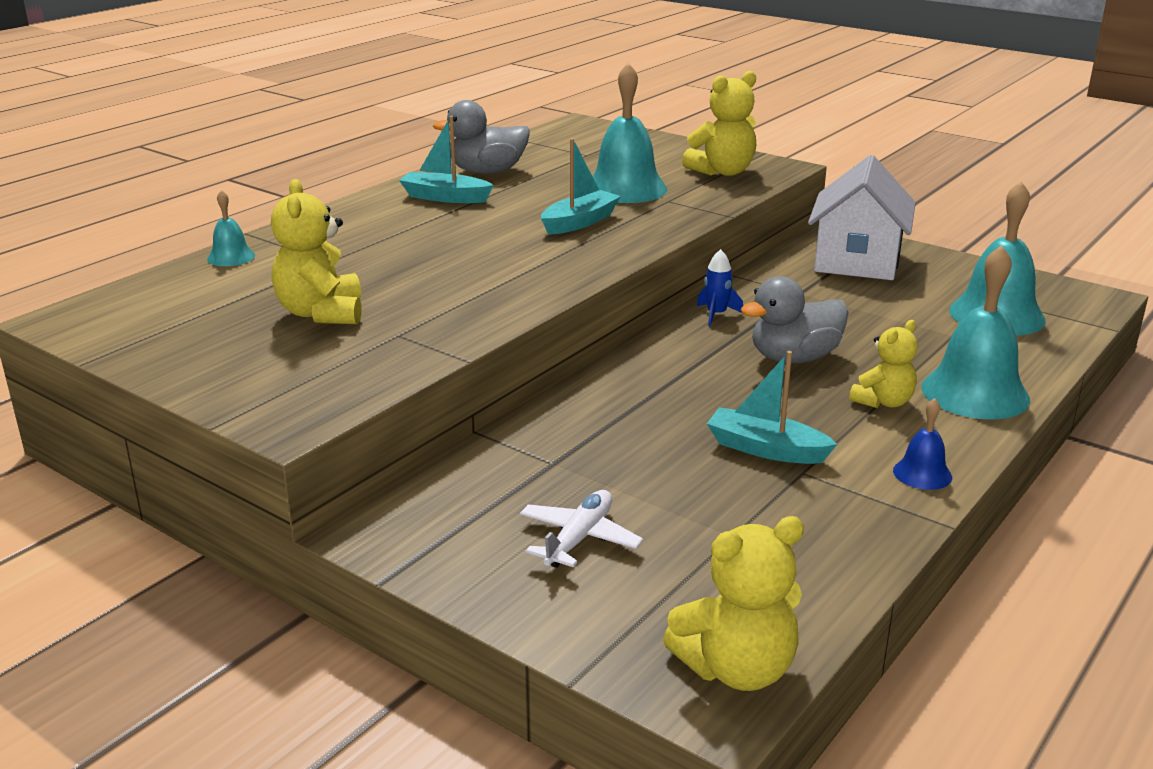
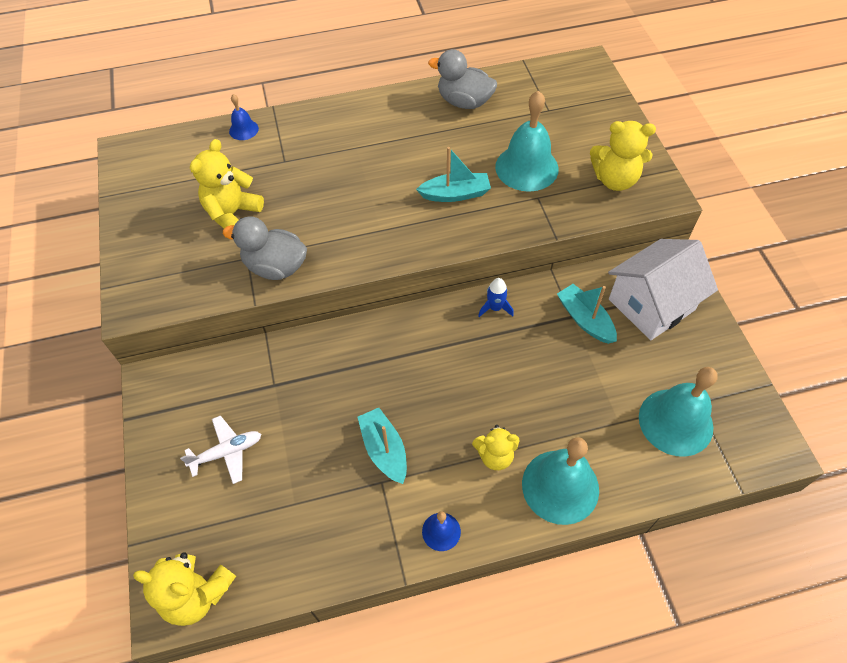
camera: 40 degrees right, 30 degrees up
(231, 257) = (243, 129): turquoise bell -> blue bell
(445, 197) = (409, 121): turquoise boat -> turquoise boat (585, 319)
(794, 358) = (492, 380): grey duck -> grey duck (275, 267)

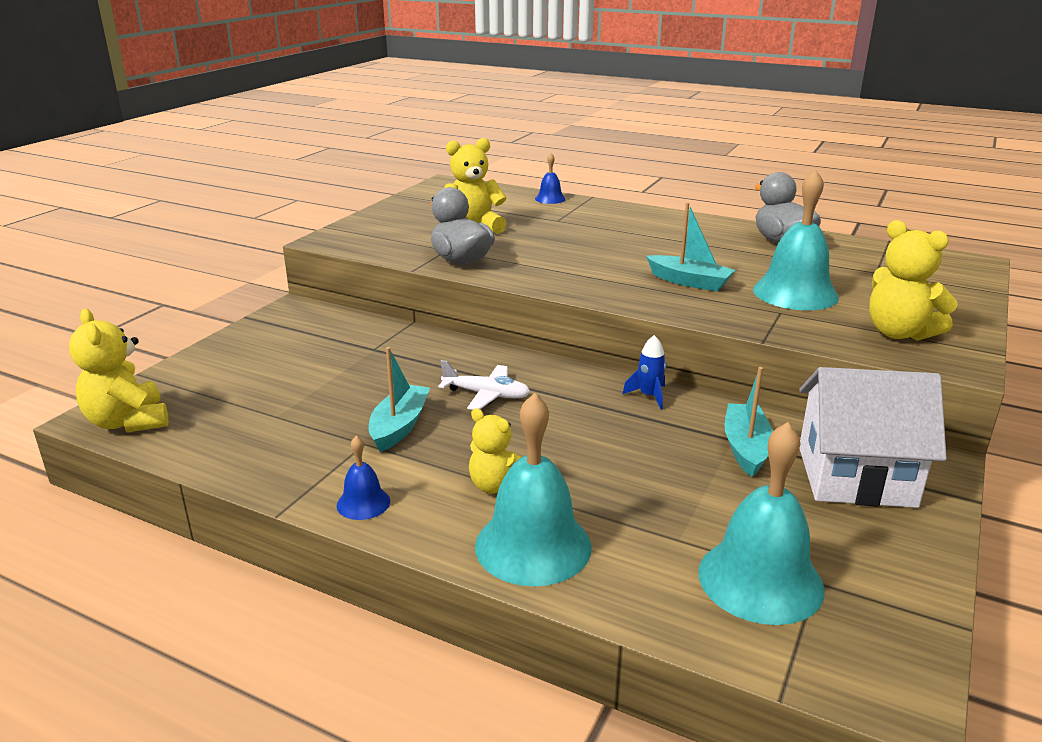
camera: 40 degrees right, 30 degrees down
(227, 452) = (279, 364): white plane -> white plane (486, 395)

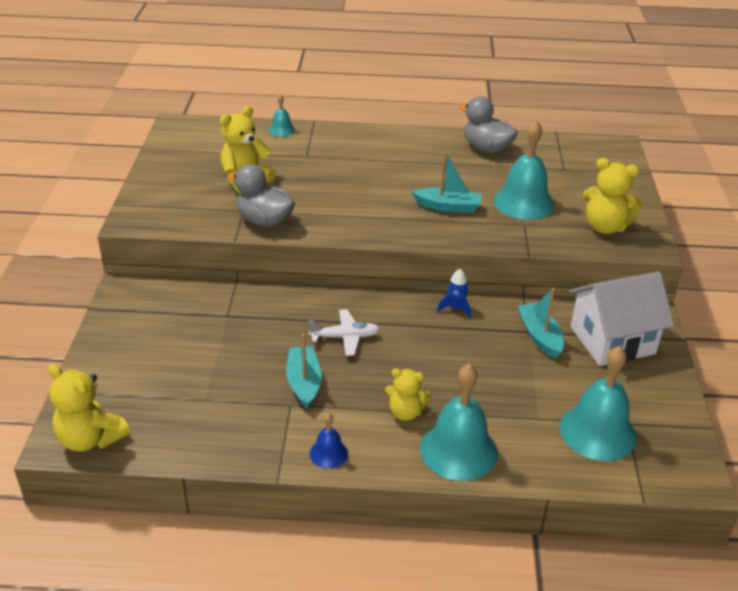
camera: 25 degrees left, 10 degrees up
(550, 199) = (281, 130): blue bell -> turquoise bell

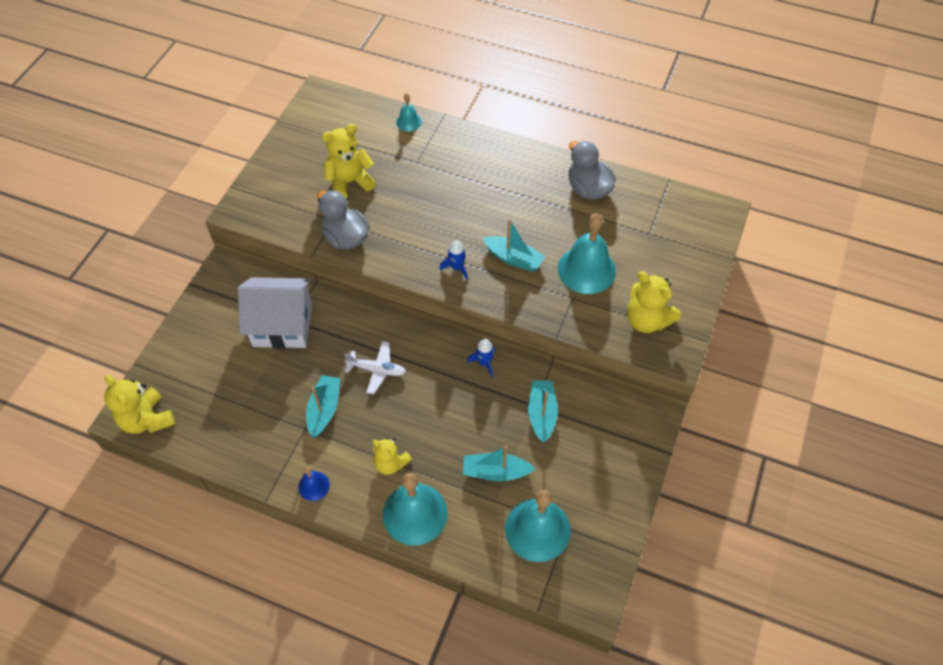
camera: 20 degrees right, 20 degrees up
(395, 223) = (456, 268): none -> blue rocket
(523, 394) = (495, 472): none -> turquoise boat
(612, 340) = (603, 436): white house -> white house (282, 325)

